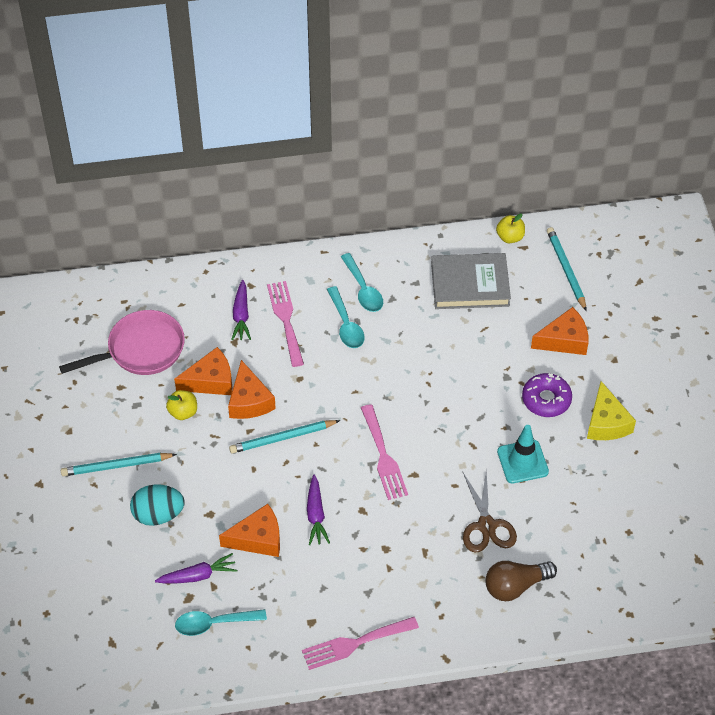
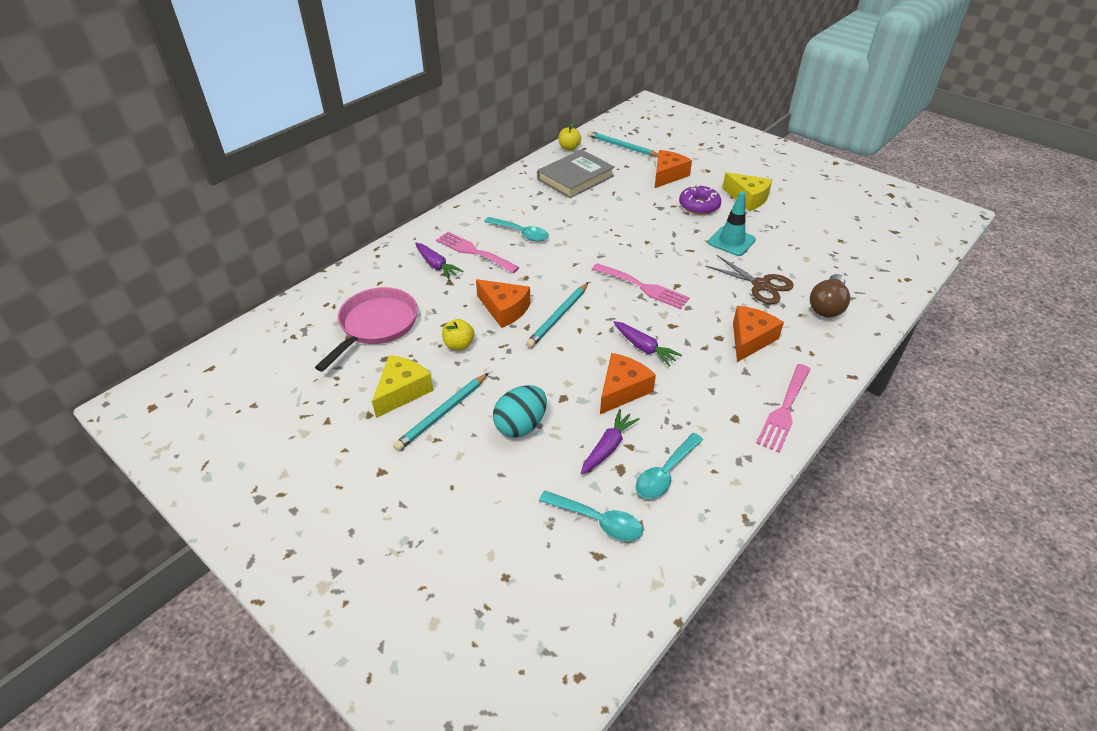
camera: 40 degrees left, 10 degrees down
(107, 427) = (402, 391): none -> yellow cheese
(211, 381) = (458, 314): orange cheese -> orange cheese (750, 339)
(363, 289) = (509, 211): turquoise spoon -> turquoise spoon (597, 521)

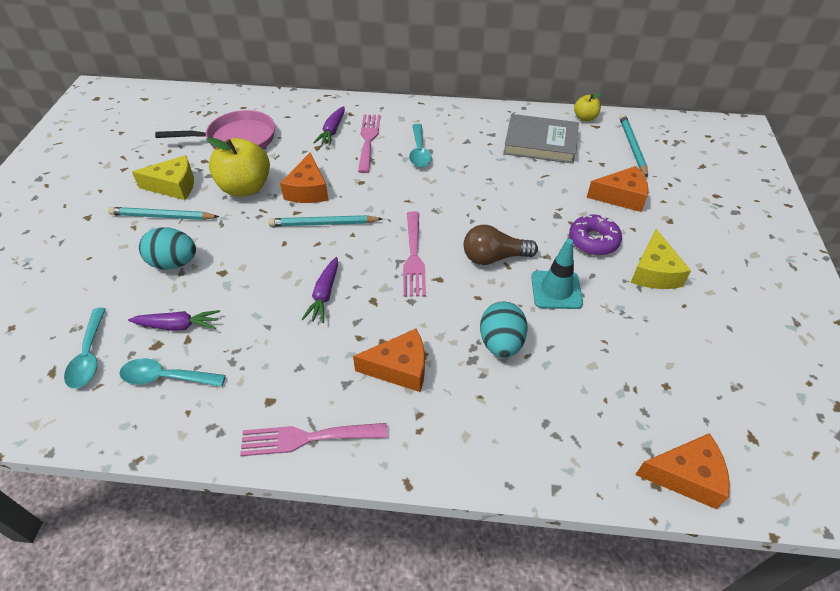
camera: 55 degrees right, 5 degrees up
(459, 345) = (245, 188): yellow apple -> yellow apple, size x1.97
(622, 390) = (256, 304): orange cheese -> orange cheese (686, 476)
(761, 285) = (501, 343): brown scissors -> turquoise egg
(827, 306) = (517, 416): brown light bulb -> brown light bulb (494, 257)

